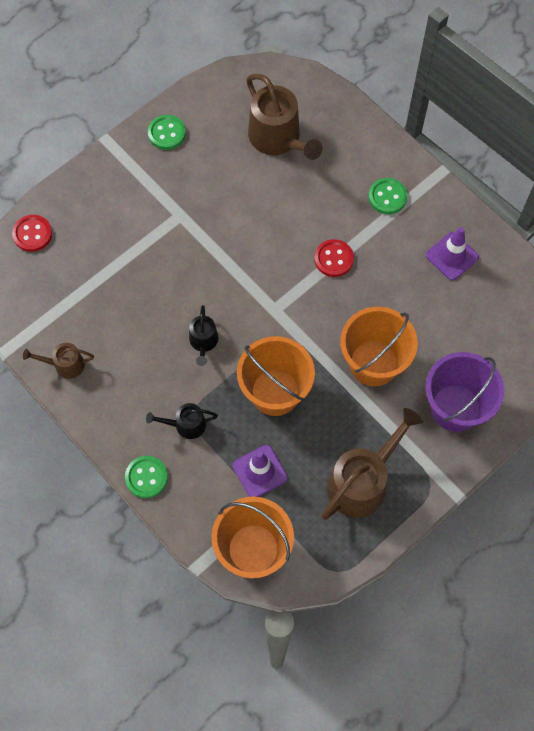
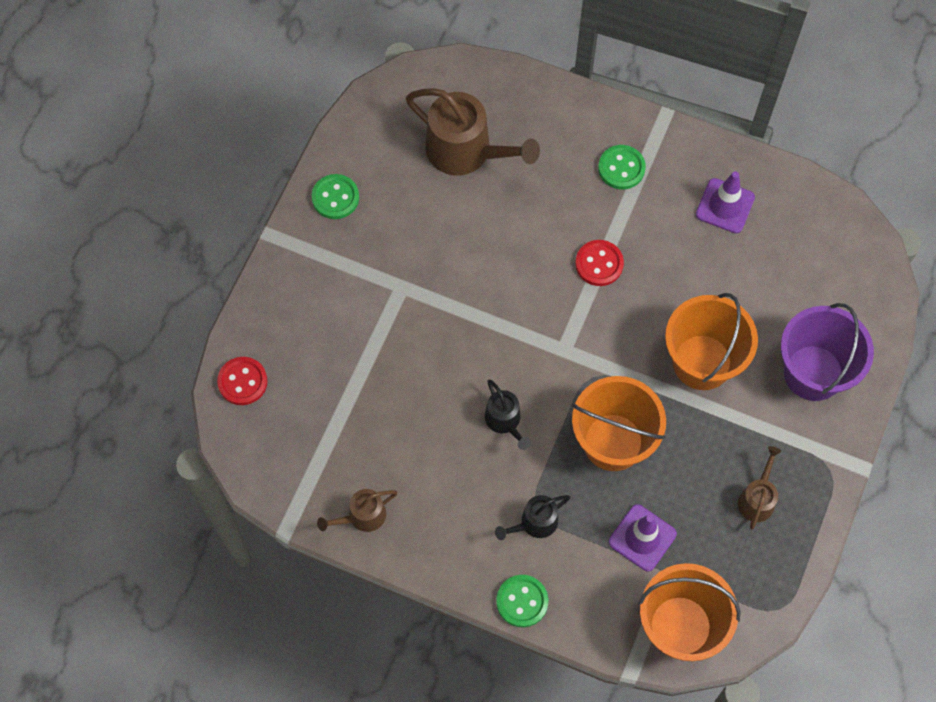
camera: 25 degrees left, 0 degrees up
(362, 482) = (757, 499): brown watering can -> brown watering can, size x0.52

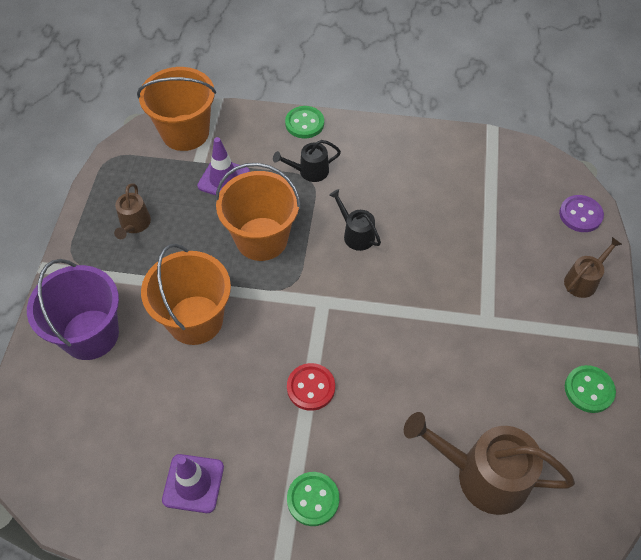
camera: 165 degrees right, 10 degrees down
(242, 382) = (580, 215): red button -> purple button
(362, 516) = (441, 148): brown watering can -> brown watering can (583, 280)
(534, 523) = (309, 171): black watering can -> black watering can turned 150 degrees counterclockwise

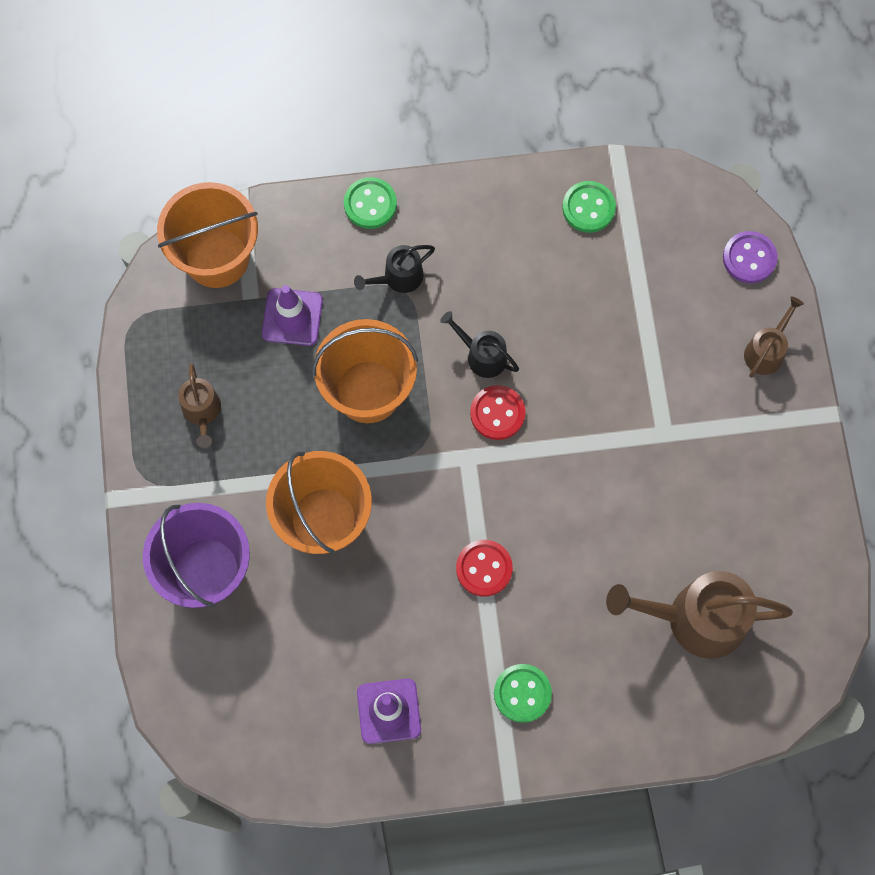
camera: 15 degrees left, 15 degrees up
(356, 276) = (497, 413): none -> red button
(589, 390) = (793, 490): green button -> green button (588, 208)

